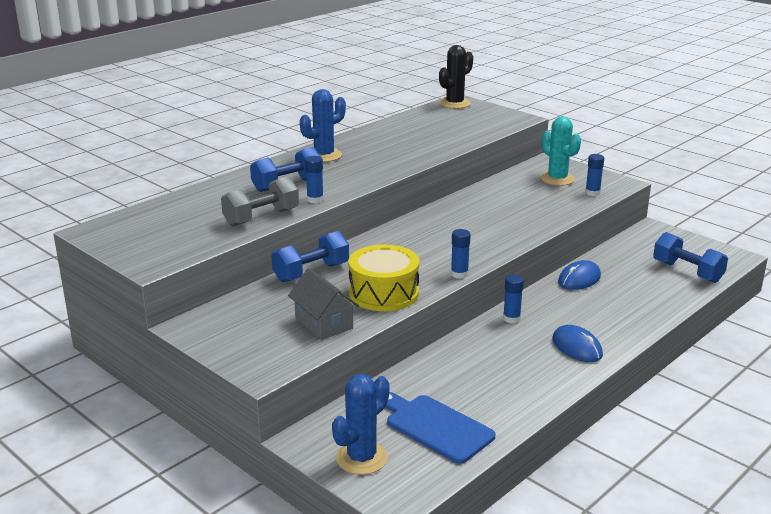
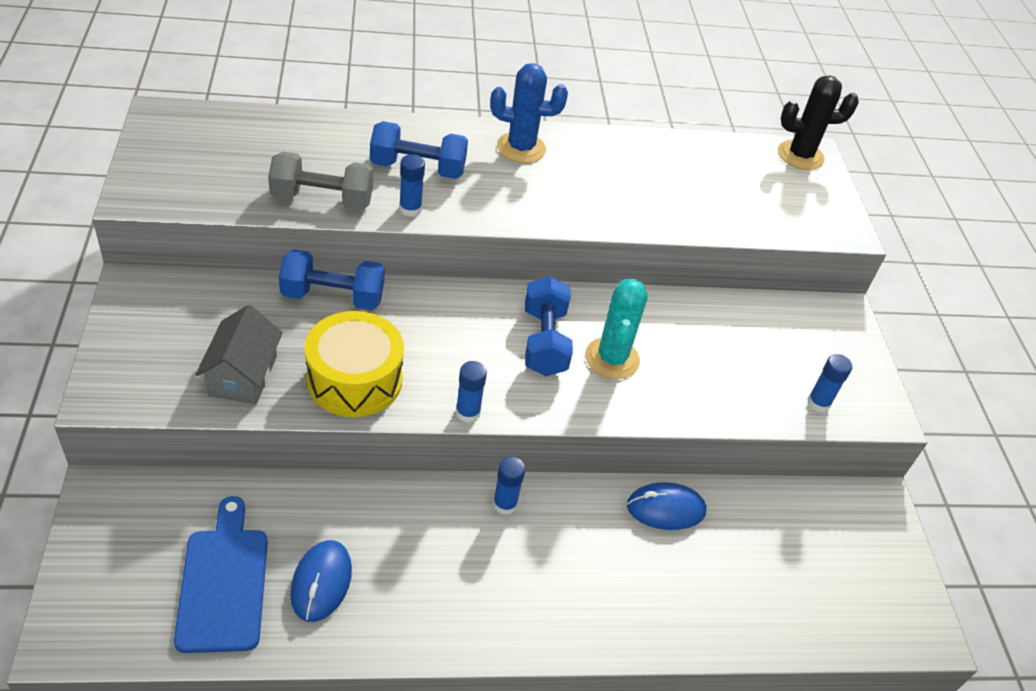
camera: 35 degrees right, 20 degrees up
(361, 458) = (111, 560): blue cactus -> none
(557, 179) = (807, 349): turquoise cactus -> turquoise cactus (612, 358)
(577, 347) = (512, 604): blue mouse -> blue mouse (321, 582)
(687, 272) = (820, 605): blue dumbbell -> blue dumbbell (544, 341)

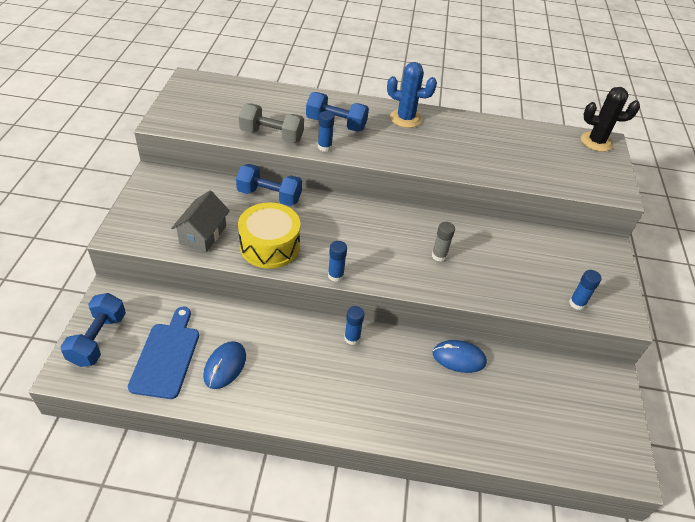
camera: 15 degrees right, 0 degrees up
(544, 341) = (396, 239): blue dumbbell -> blue dumbbell (98, 339)
(612, 358) = (439, 256): turquoise cactus -> grey glue stick

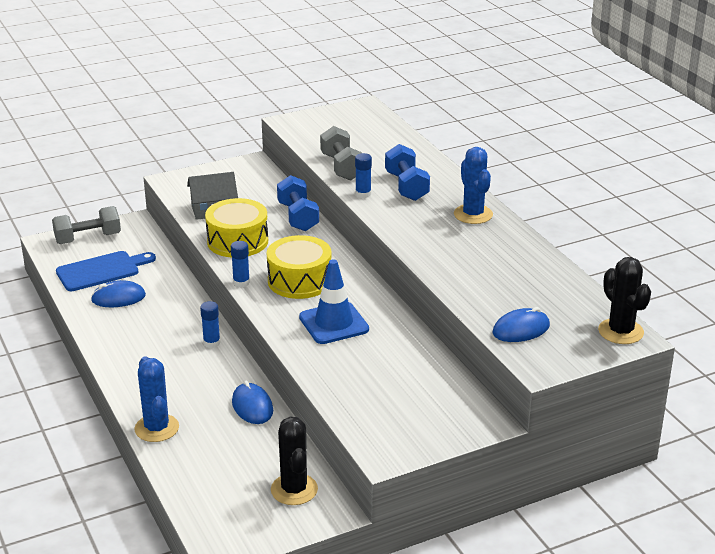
camera: 60 degrees right, 15 degrees down
(98, 339) = (88, 238): blue dumbbell -> grey dumbbell
(364, 243) = (299, 281): none -> yellow drum
(439, 256) = (334, 323): grey glue stick -> blue traffic cone
(447, 436) = (157, 428): none -> blue cactus
(568, 176) = (521, 329): none -> blue mouse
(577, 303) = (368, 421): blue glue stick -> none
(578, 387) = (294, 489): none -> black cactus

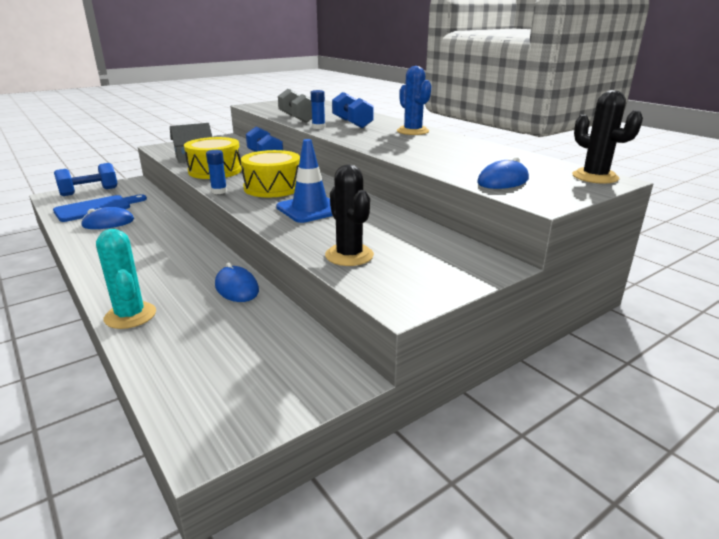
camera: 10 degrees left, 5 degrees down
(88, 238) = (89, 192): grey dumbbell -> blue dumbbell
(157, 428) = (130, 315): blue cactus -> turquoise cactus
(211, 343) = (194, 245): blue glue stick -> none
(294, 489) = (293, 360): black cactus -> black cactus (349, 255)

